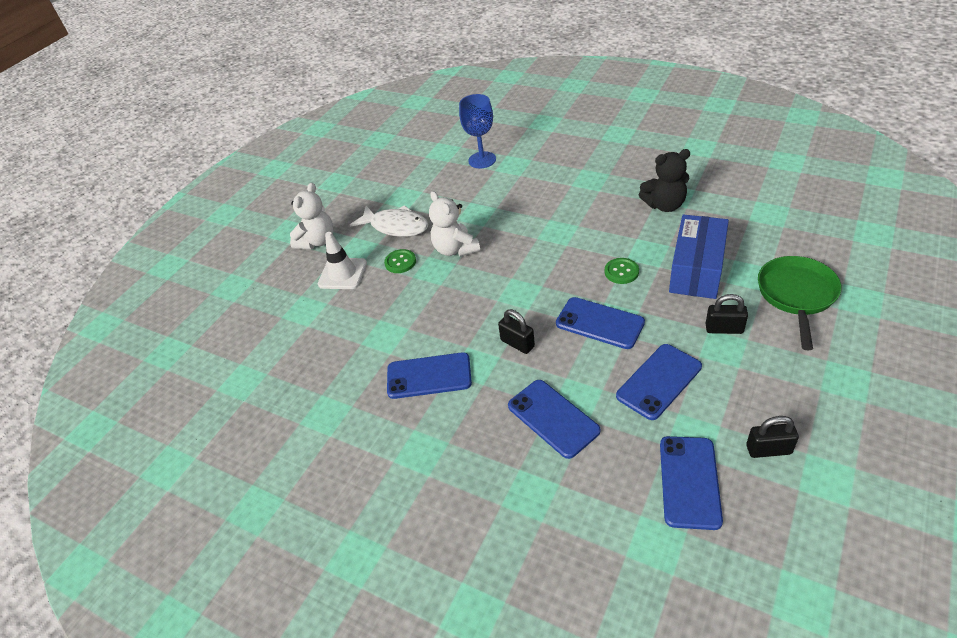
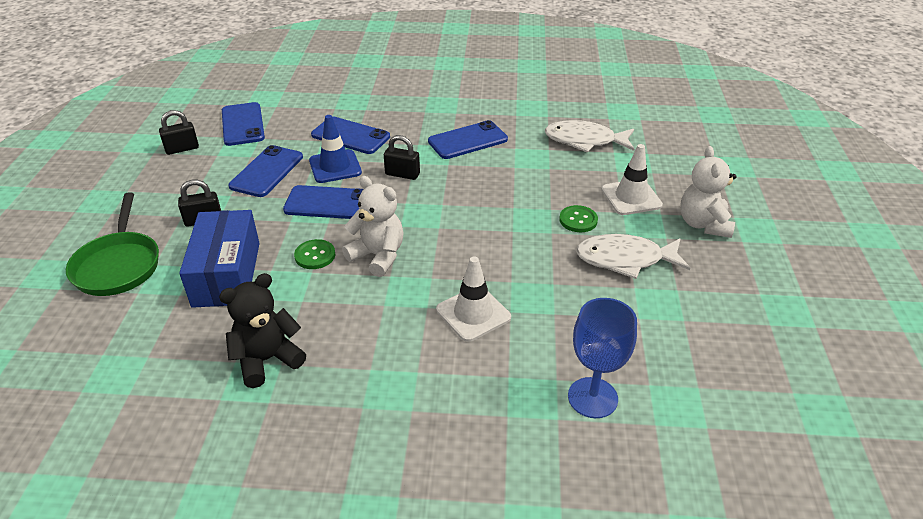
camera: 150 degrees right, 5 degrees down
(319, 346) = (584, 141): none -> white fish
(455, 249) = (525, 246): white teddy bear -> white teddy bear (378, 256)
(521, 210) = (473, 313): none -> white traffic cone
(582, 371) = (335, 167): none -> blue traffic cone

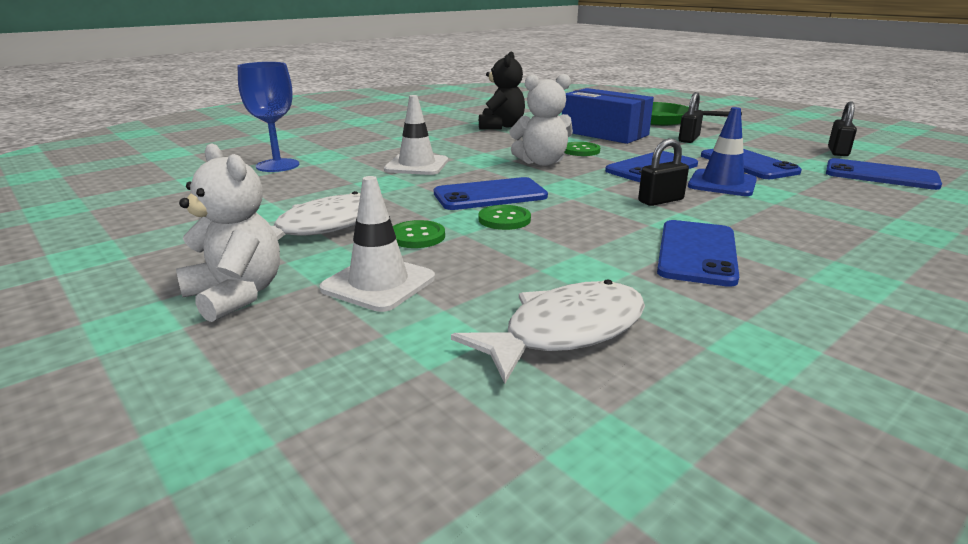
camera: 135 degrees right, 15 degrees down
(350, 136) = (794, 204): blue phone -> blue phone (490, 195)
(512, 208) = (504, 219): none -> green button

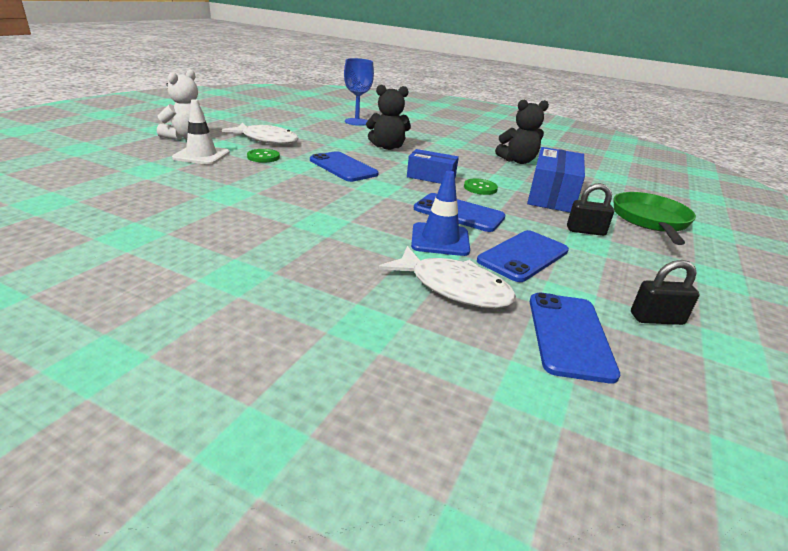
camera: 65 degrees right, 5 degrees up
(417, 165) = (387, 147): white traffic cone -> black teddy bear
(504, 219) = (300, 173): green button -> none
(542, 162) = (431, 177): white teddy bear -> blue box
(565, 332) = (151, 191): white fish -> white fish (453, 288)
(660, 200) = (371, 215): black padlock -> none
(697, 253) = (267, 223): blue phone -> none

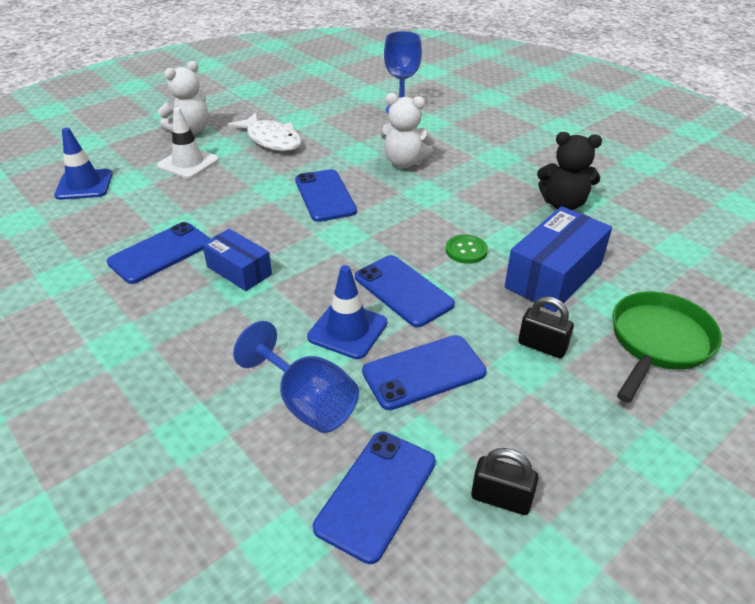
camera: 25 degrees right, 10 degrees up
(103, 174) = (84, 185): none -> blue traffic cone
(224, 211) = (160, 253): none -> blue phone
(263, 157) = (249, 170): green button -> none
(387, 147) = (404, 162): black teddy bear -> white teddy bear
(431, 177) = (418, 224): blue box -> blue box (239, 270)
(453, 288) = (307, 402): white fish -> blue goblet

